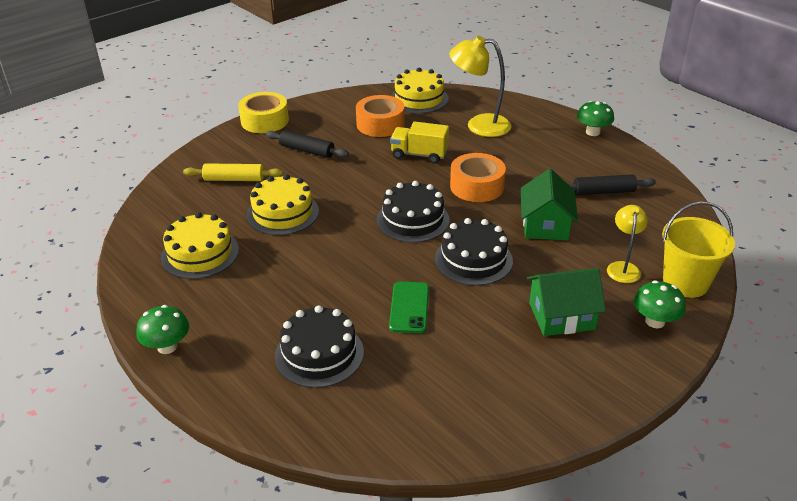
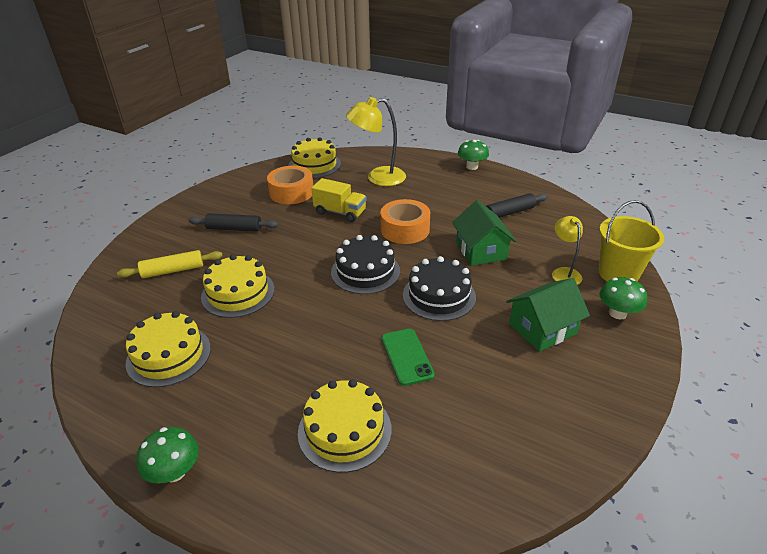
camera: 20 degrees left, 0 degrees up
(264, 121) = (180, 209): yellow tape -> none
(319, 354) = (344, 430): black cake -> yellow cake
(419, 155) = (340, 212): yellow truck -> yellow truck turned 150 degrees counterclockwise

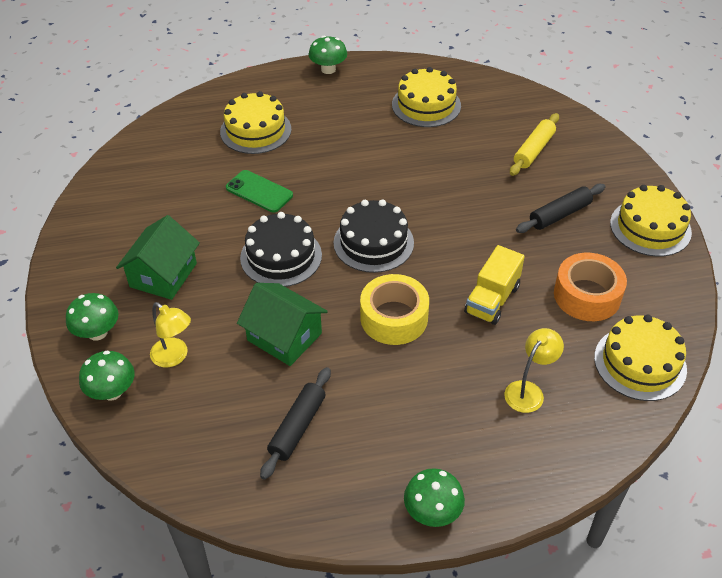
camera: 140 degrees right, 10 degrees up
(238, 293) = (451, 164): yellow cake -> yellow cake (650, 227)
(340, 212) = (492, 300): yellow truck -> yellow truck turned 45 degrees counterclockwise
(378, 178) = (528, 391): yellow lamp -> yellow lamp, size x0.60
(405, 229) = (394, 318): orange tape -> yellow tape
(618, 274) = (112, 391): yellow bucket -> green mushroom

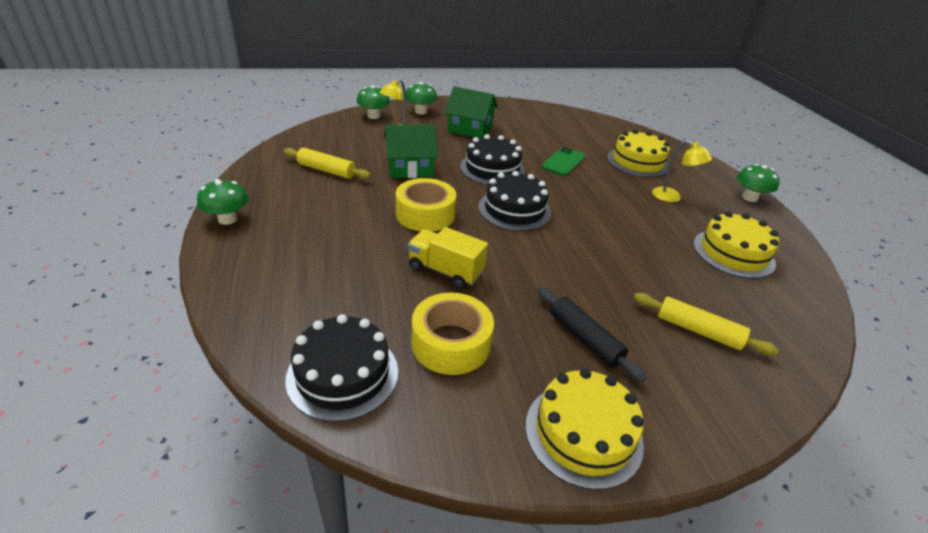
camera: 85 degrees right, 10 degrees down
(284, 337) = (410, 168): green house -> green house turned 45 degrees clockwise
(297, 427) = (327, 170): black rolling pin -> yellow rolling pin
(528, 391) = (327, 282): yellow lamp -> yellow lamp (672, 197)
(587, 295) = (451, 343): orange tape -> yellow tape
(640, 363) = (343, 374): yellow cake -> black cake

